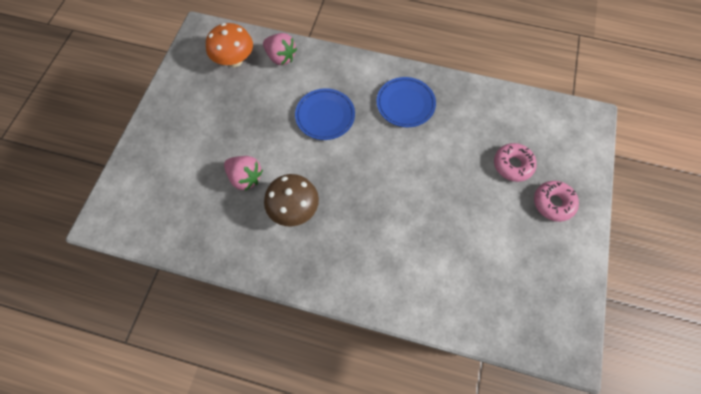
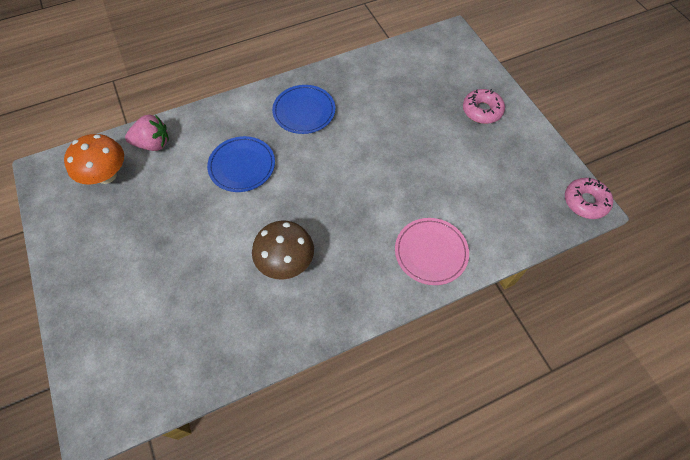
camera: 40 degrees left, 5 degrees down
(245, 178) = (214, 269): pink strawberry -> none
(401, 284) = (431, 252): none -> pink plate
(512, 165) = (429, 103): pink donut -> pink donut (585, 202)

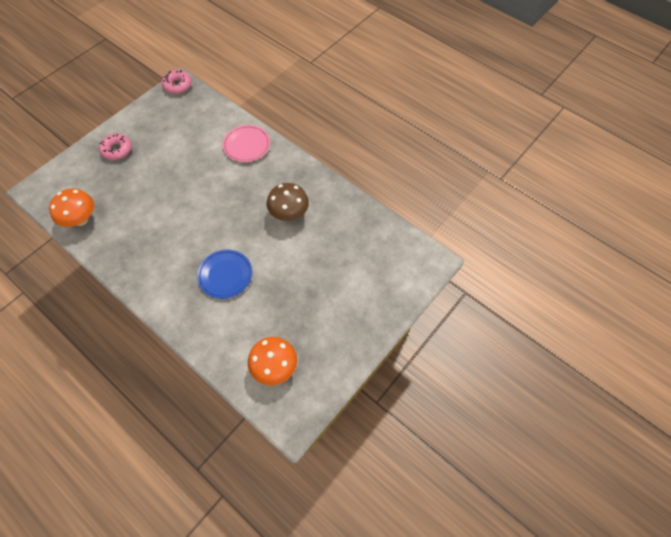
camera: 115 degrees left, 0 degrees up
(153, 144) = (230, 351): pink strawberry -> none
(304, 111) = (155, 258): blue plate -> none
(391, 62) = (81, 219): none -> orange mushroom

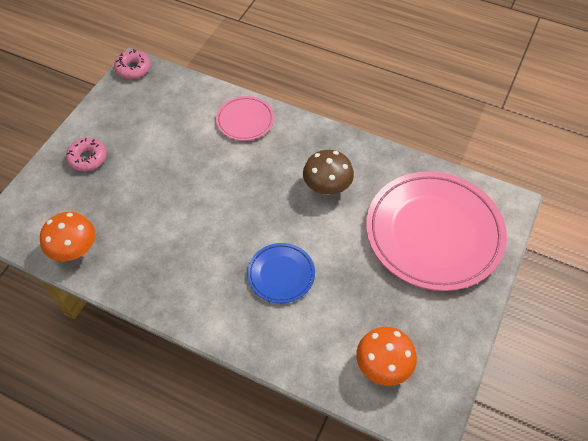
camera: 15 degrees left, 5 degrees down
(359, 271) = (434, 233): none -> pink plate

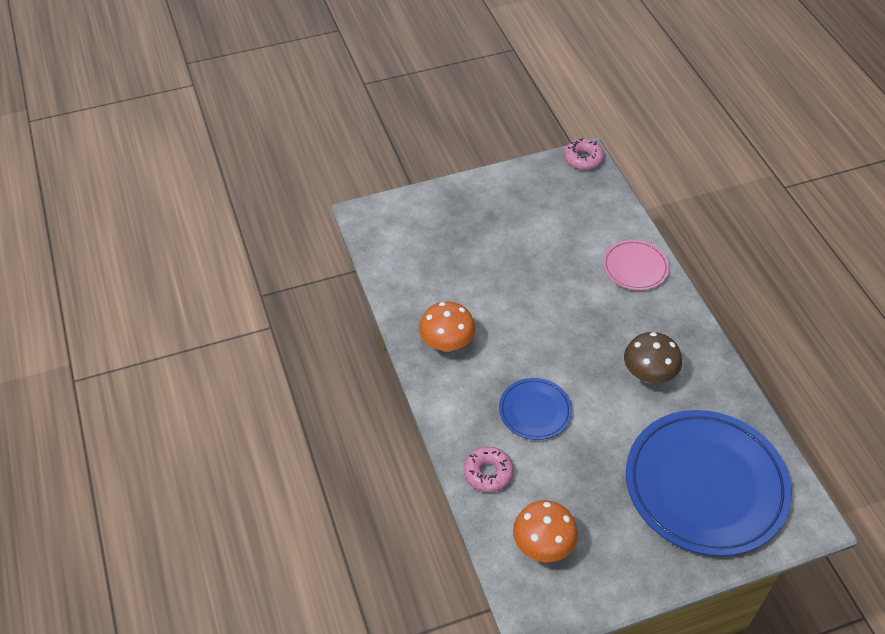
camera: 45 degrees right, 5 degrees down
(74, 250) = (399, 271): orange mushroom -> orange mushroom (447, 343)
(88, 158) = (475, 208): pink donut -> pink donut (488, 473)
(434, 233) = (705, 485): pink plate -> blue plate

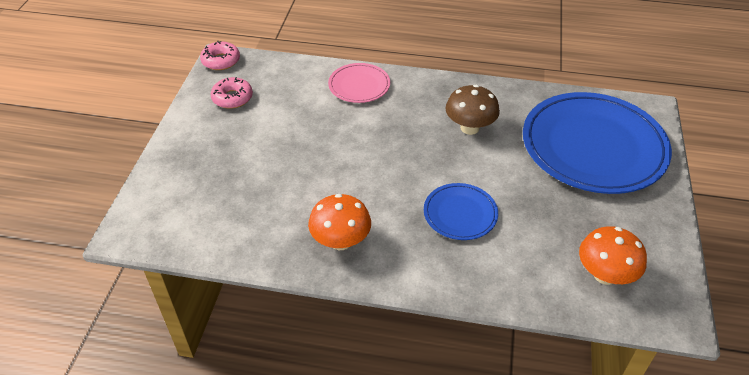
camera: 60 degrees left, 5 degrees down
(488, 473) = (507, 279): pink donut -> pink donut (232, 98)

